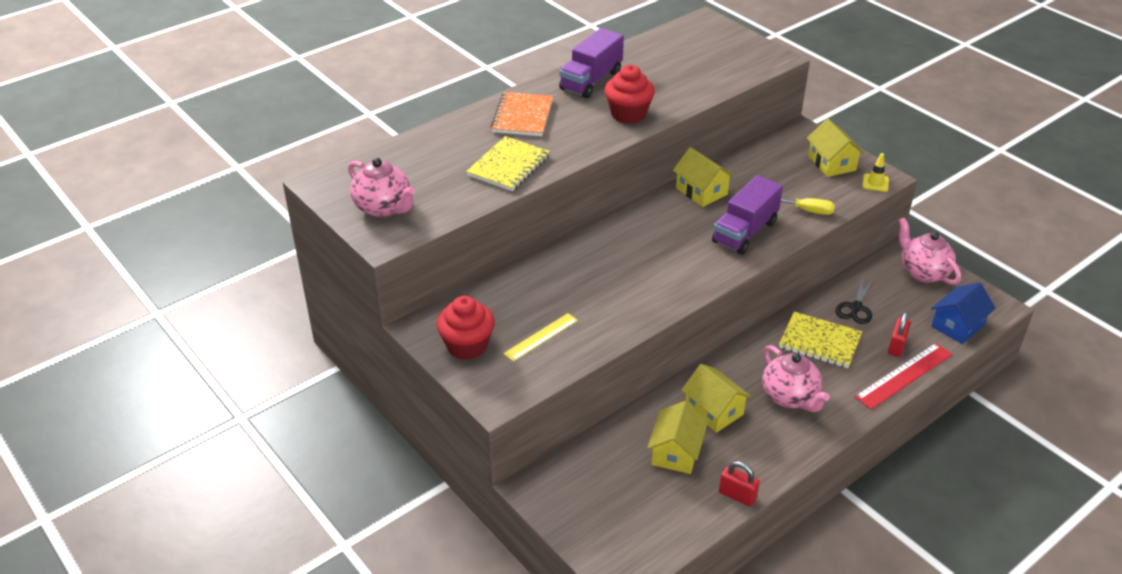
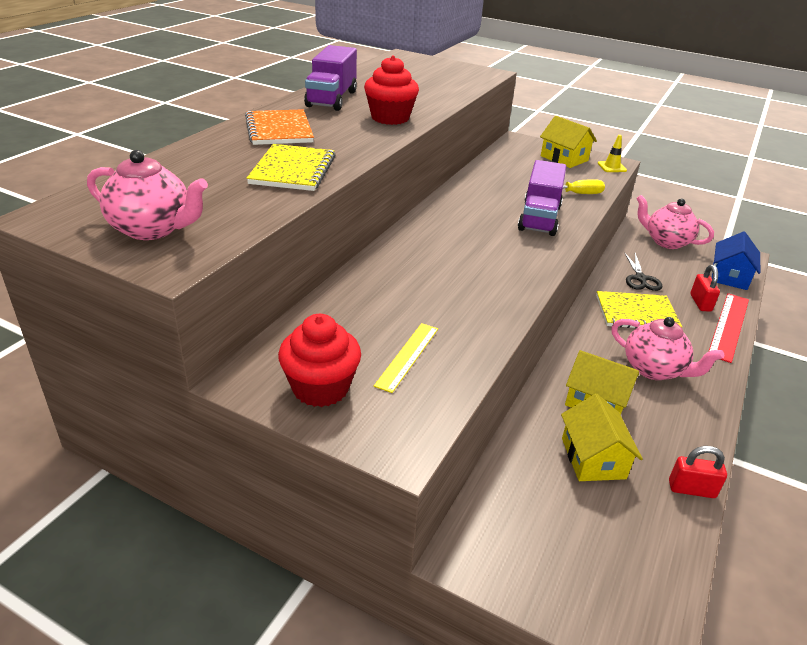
camera: 25 degrees left, 5 degrees down
(701, 191) = (472, 192): yellow house -> none

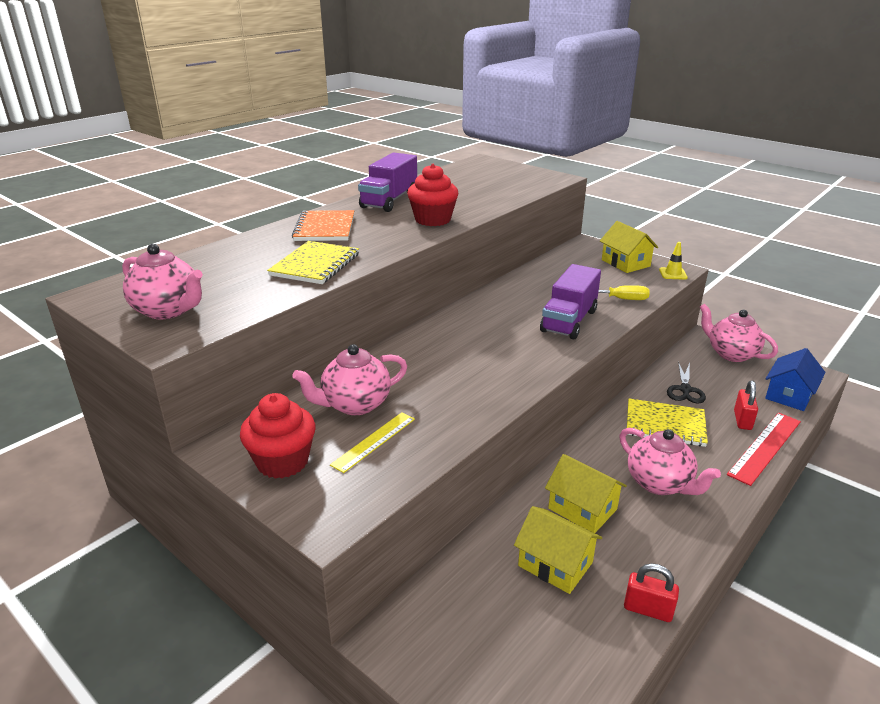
camera: 15 degrees right, 5 degrees down
(368, 319) = (355, 404): none -> pink teapot
(593, 458) = (555, 564): yellow house -> yellow house turned 60 degrees counterclockwise

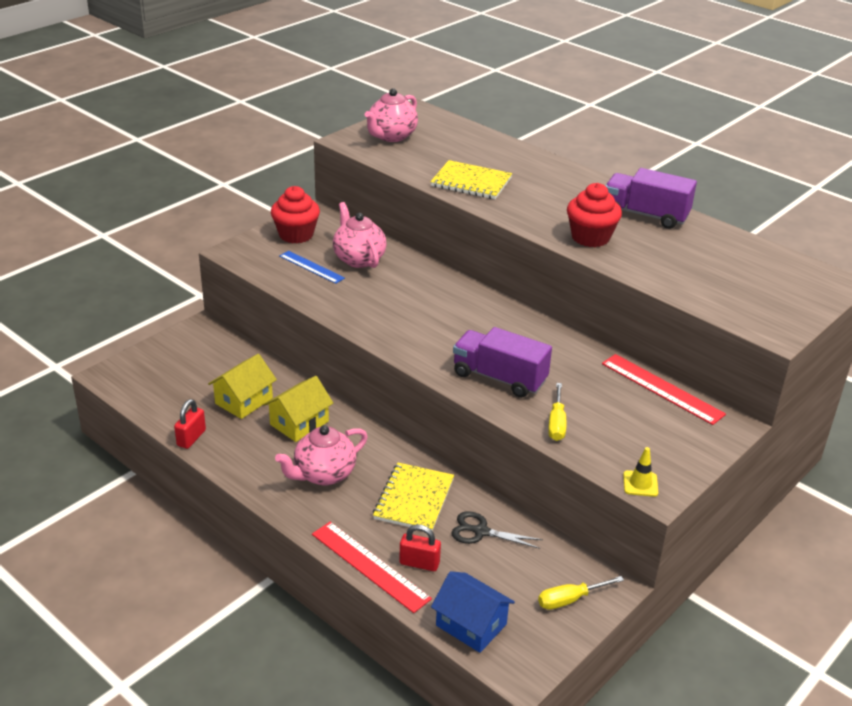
camera: 90 degrees right, 5 degrees up
(325, 228) = (558, 184): orange notebook -> none
(374, 441) = (311, 267): yellow ruler -> blue ruler
(554, 261) = (661, 389): none -> red ruler
(625, 263) = (668, 447): yellow house -> none
(731, 354) = (570, 599): pink teapot -> yellow screwdriver

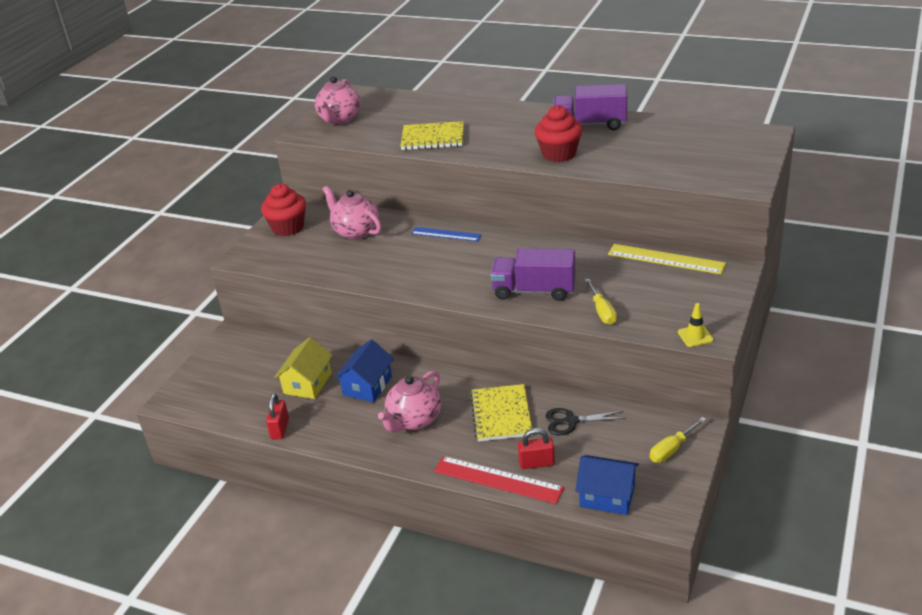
camera: 15 degrees left, 0 degrees up
(299, 423) = (367, 386): yellow house -> blue house
(311, 267) = (319, 250): blue ruler -> blue ruler (446, 234)
(661, 389) = (666, 259): red ruler -> yellow ruler

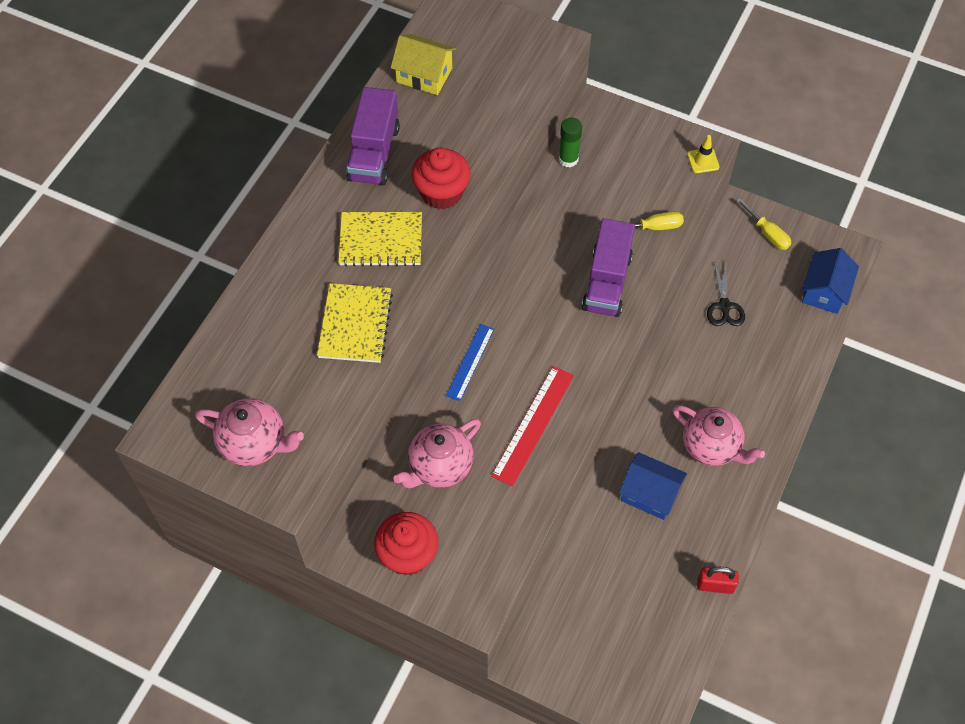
camera: 90 degrees left, 25 degrees up
(307, 383) = (638, 559): yellow house -> yellow house (424, 75)
(498, 479) = (801, 375): red ruler -> red ruler (533, 425)
(501, 414) = (709, 365): yellow notebook -> yellow notebook (381, 241)
(536, 463) = (781, 341): red padlock -> none
(666, 259) = (568, 159): yellow ruler -> green glue stick

